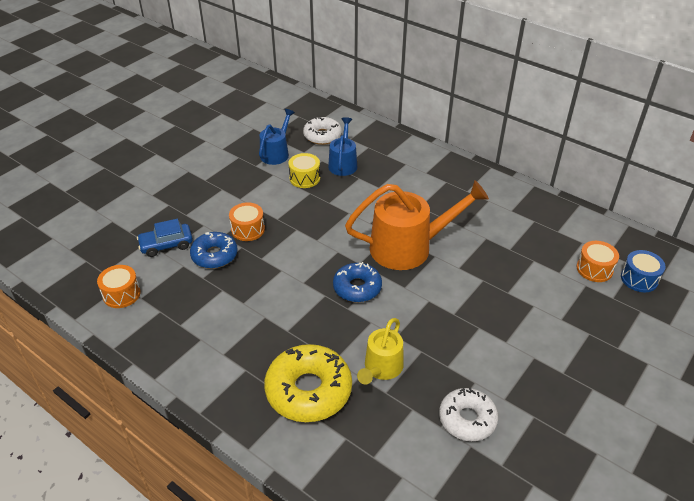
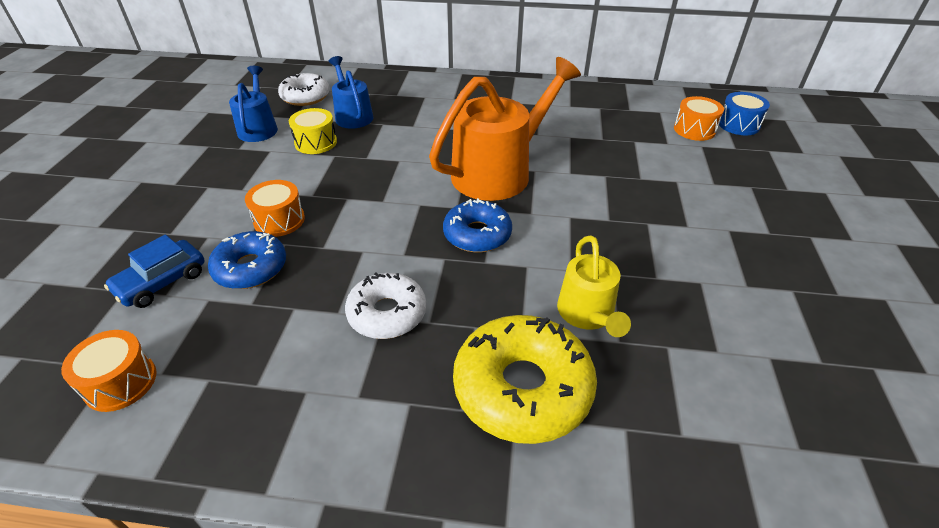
camera: 30 degrees left, 0 degrees up
(467, 419) = (735, 327): white donut -> white donut (387, 313)

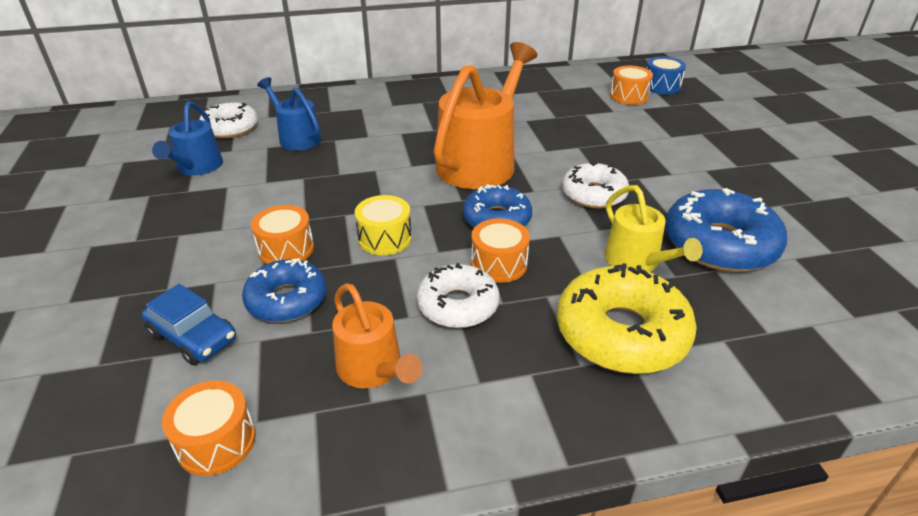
camera: 20 degrees left, 5 degrees down
(162, 282) = (193, 336): blue car -> blue car turned 75 degrees counterclockwise
(258, 128) = (197, 167): blue watering can -> blue watering can turned 150 degrees counterclockwise
(277, 355) = (373, 369): none -> orange watering can
(316, 142) = (274, 169): yellow drum -> yellow drum (385, 238)
(450, 282) = (499, 264): none -> orange drum
(589, 230) = (593, 194): none -> white donut
(690, 318) = (719, 244): none -> blue donut

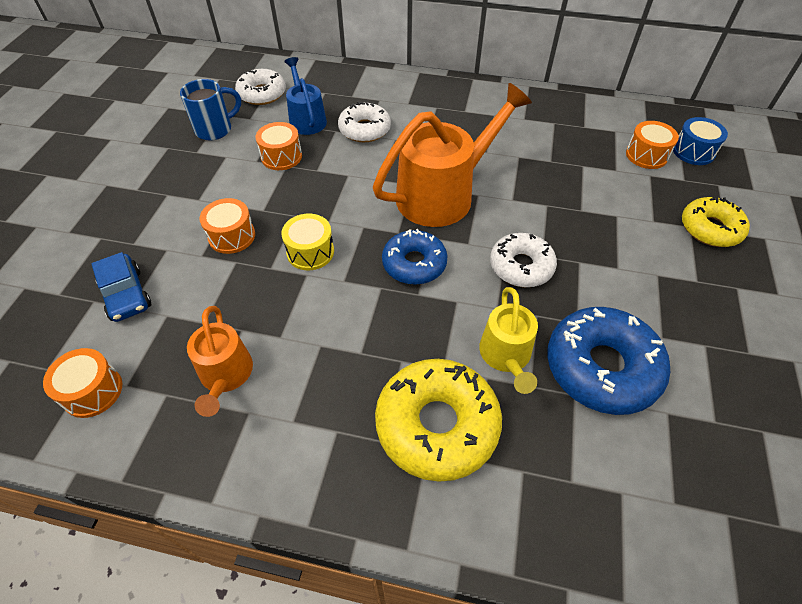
camera: 25 degrees right, 15 degrees up
(197, 167) = (215, 129): blue watering can -> blue mug
(287, 300) = (204, 286): blue donut -> none
(458, 305) = (324, 341): white donut -> white donut (364, 129)
(499, 264) = (383, 313): orange drum -> orange drum (281, 156)
(717, 131) = (710, 229): none -> yellow donut

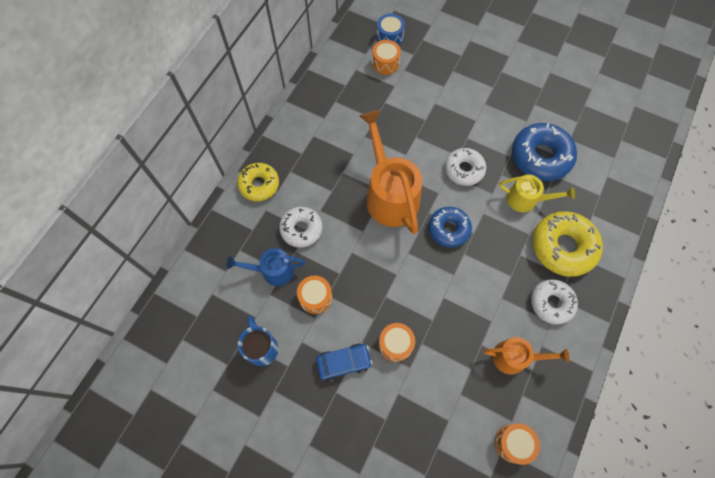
camera: 75 degrees left, 15 degrees up
(126, 294) = (436, 423): blue car -> blue car (344, 362)
(262, 94) = (222, 302): white donut -> white donut (551, 303)
(310, 252) = (424, 291): yellow drum -> none
(710, 229) = (457, 62): yellow donut -> yellow donut (259, 185)

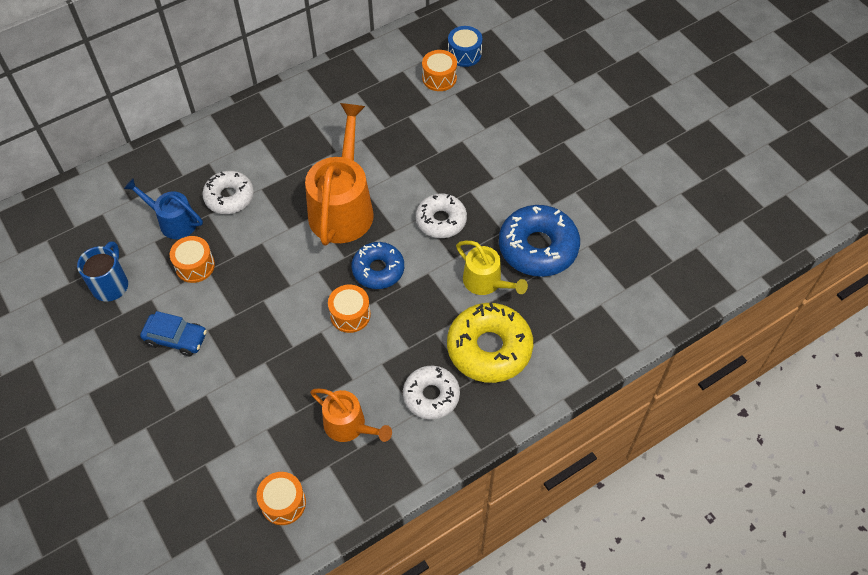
camera: 30 degrees right, 10 degrees down
(259, 185) = (220, 137): yellow donut -> none
(395, 344) = (238, 348): orange drum -> orange drum (350, 315)

